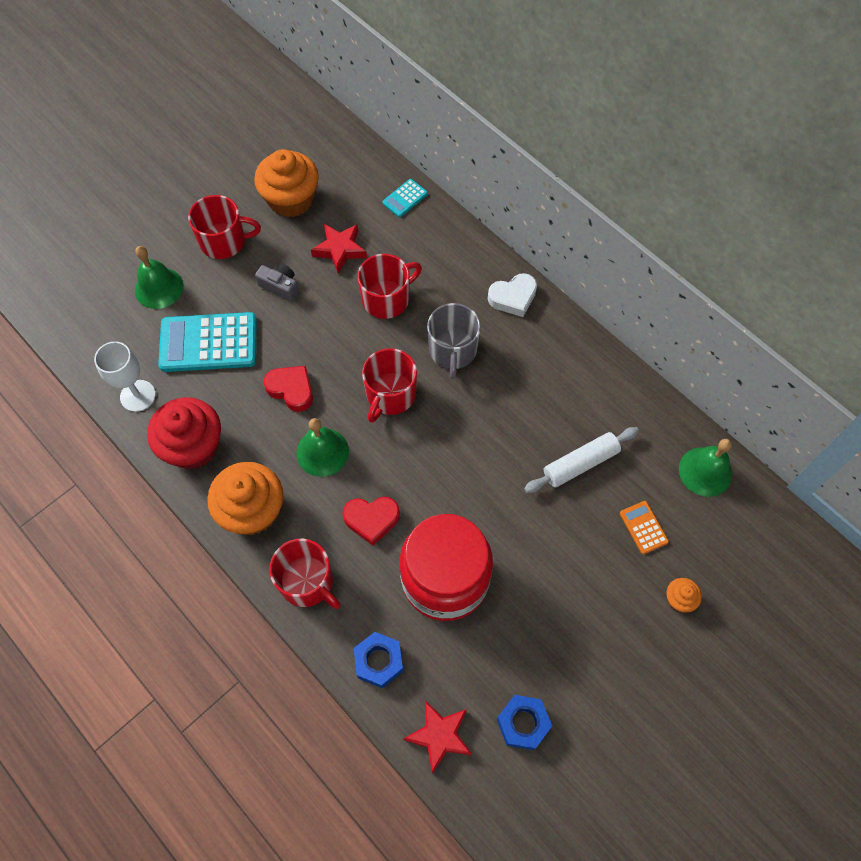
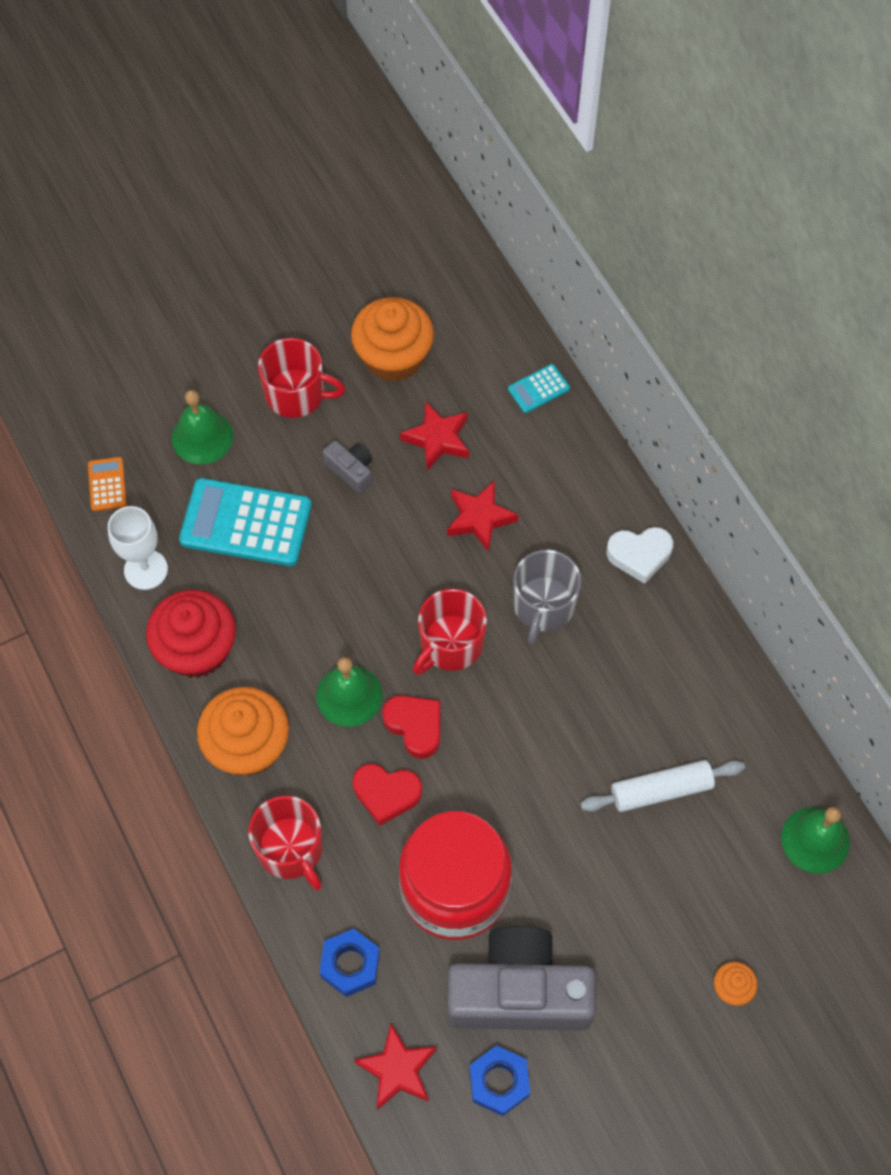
camera: 15 degrees right, 0 degrees up
(291, 390) = (331, 607): red heart -> red heart (415, 726)
(387, 299) = (479, 518): red mug -> red star
(518, 647) = (519, 992): none -> grey camera
(643, 527) = (715, 889): orange calculator -> orange calculator (107, 484)

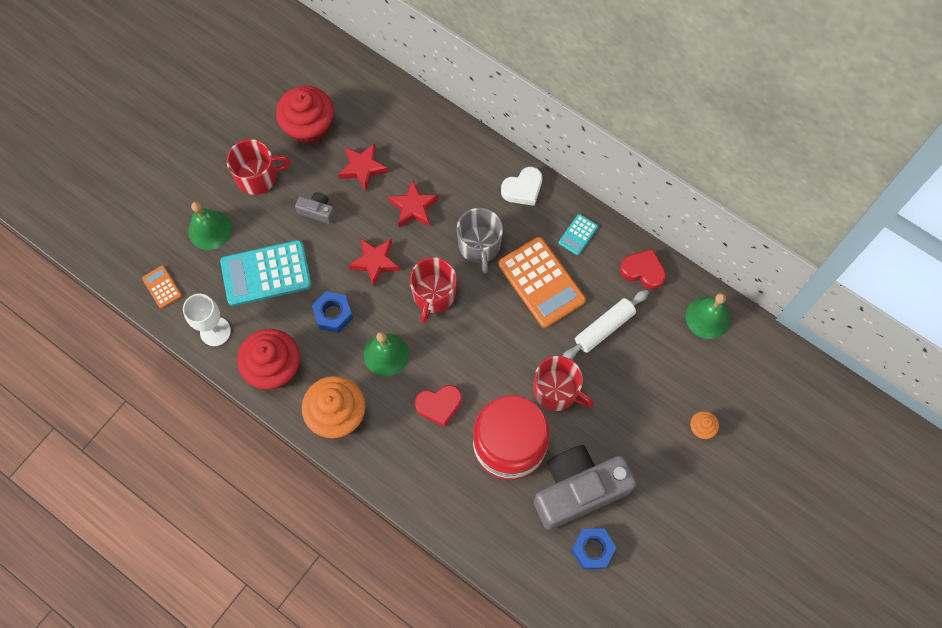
camera: 25 degrees left, 5 degrees up
(291, 849) = (396, 467): red mug -> red mug (556, 390)
(350, 965) = (468, 521): blue nut -> blue nut (333, 314)
(393, 357) = (309, 127): orange cupcake -> red cupcake
(397, 1069) = (528, 571): red star -> red star (375, 262)
(415, 726) = (436, 355): red heart -> red heart (643, 271)
(538, 389) = (411, 110): turquoise calculator -> turquoise calculator (578, 234)
(604, 691) = (541, 282): none -> orange calculator

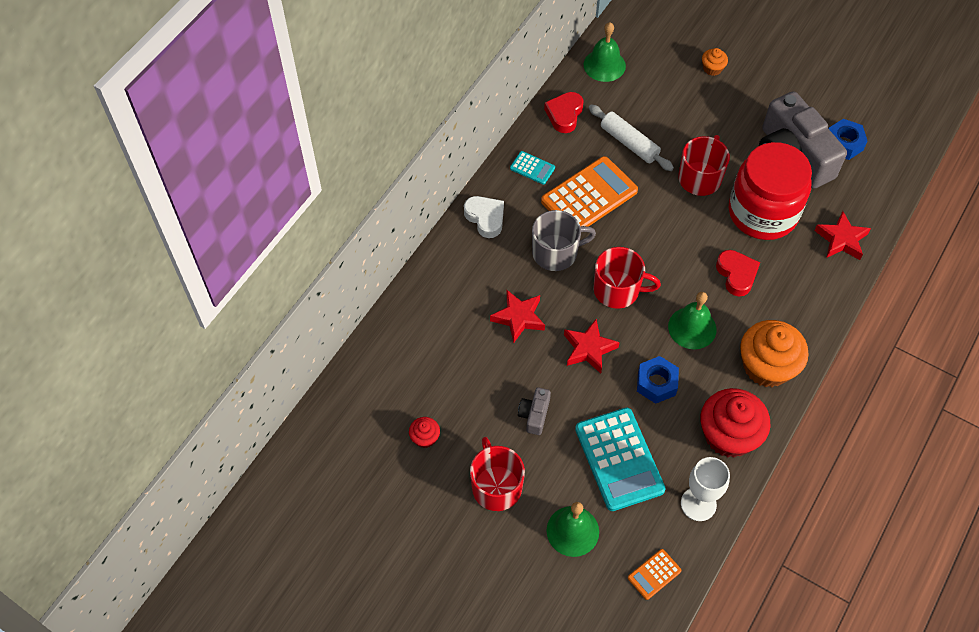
camera: 95 degrees left, 10 degrees down
(309, 127) = (425, 438): red cupcake -> red cupcake, size x0.46
(363, 168) = (475, 373): red star -> red star (841, 239)

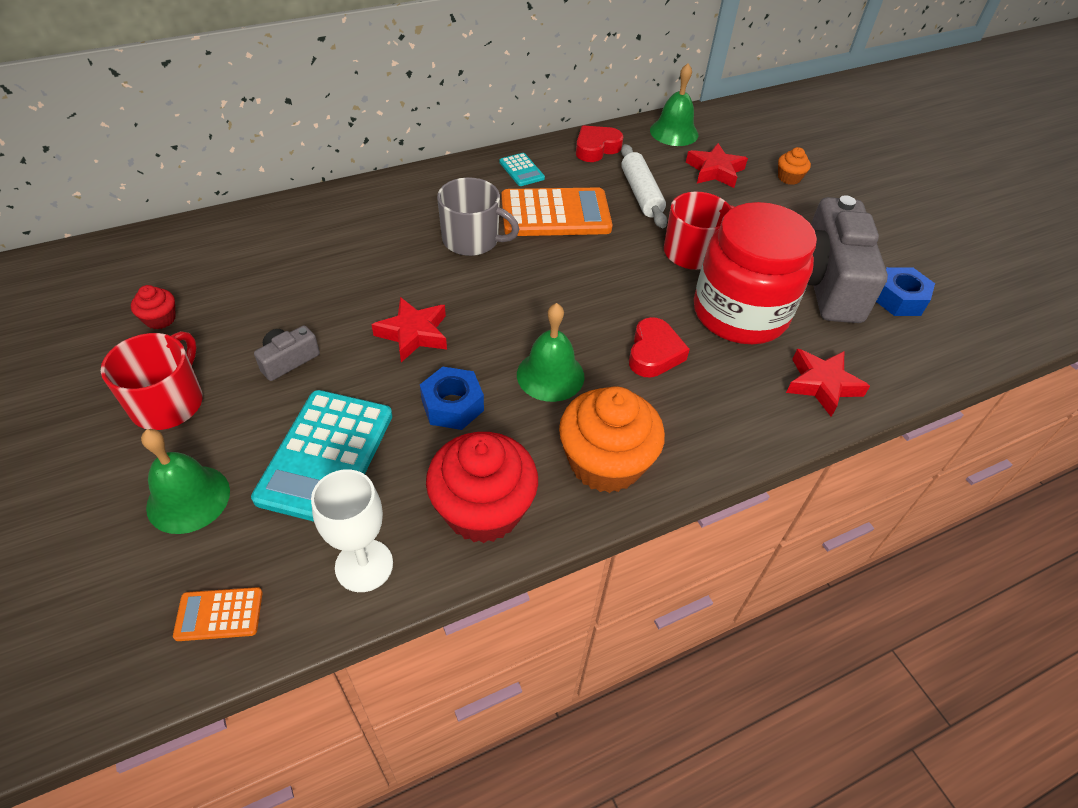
camera: 30 degrees right, 10 degrees down
(485, 218) = (434, 184): white heart -> none
(518, 318) = (373, 271): red star -> red star (715, 171)
(617, 290) = (502, 300): red mug -> none

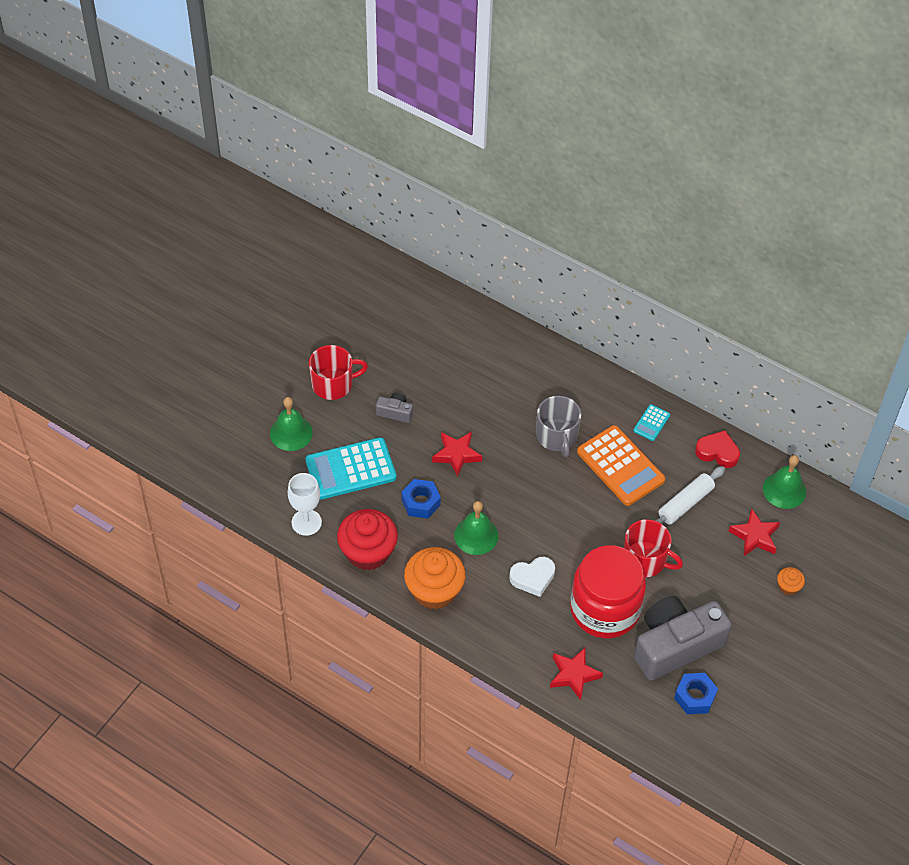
camera: 60 degrees right, 5 degrees up
(160, 319) = (379, 338): red cupcake -> none
(219, 614) = (249, 485): orange calculator -> none
(654, 353) = (533, 578): red heart -> white heart

